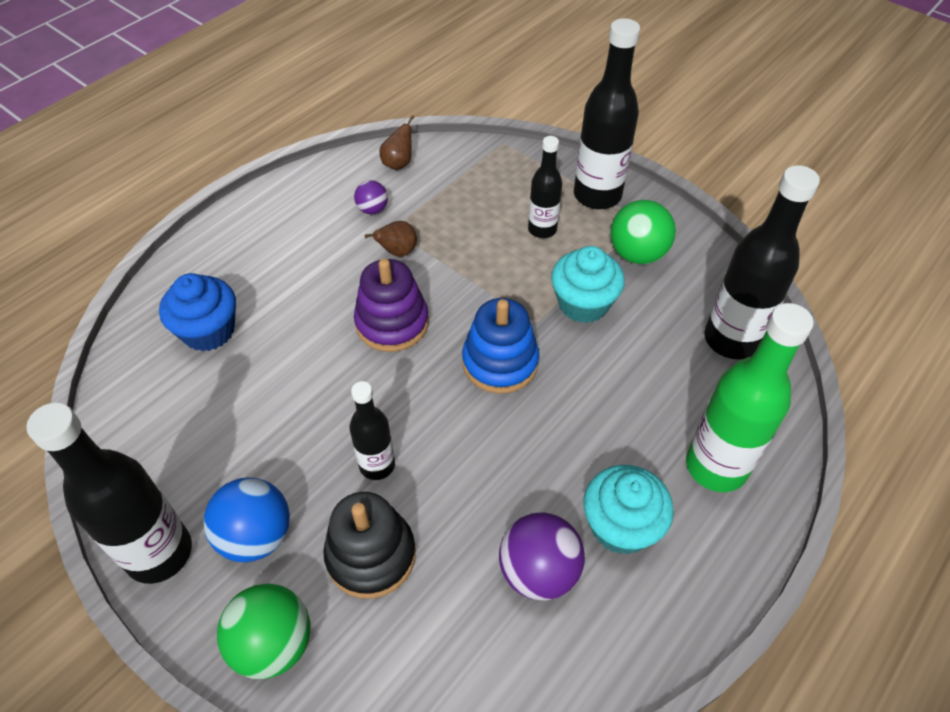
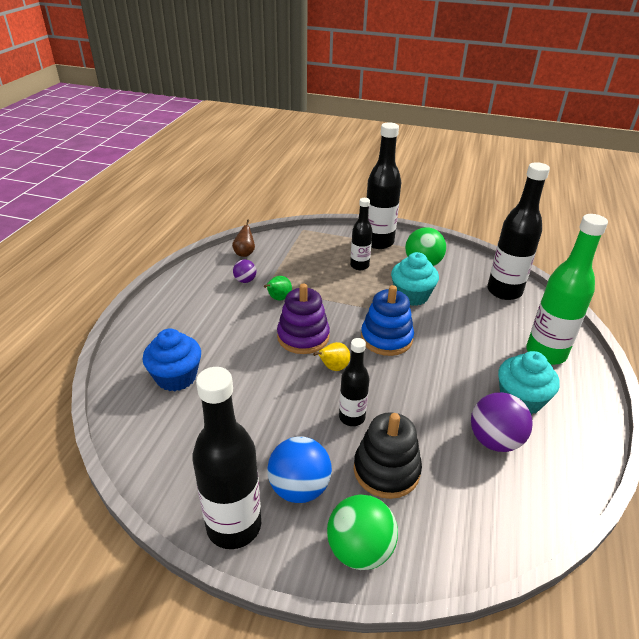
camera: 25 degrees left, 15 degrees down
(397, 252) = (278, 299): brown pear -> green pear
(401, 383) = (333, 368): none -> yellow pear

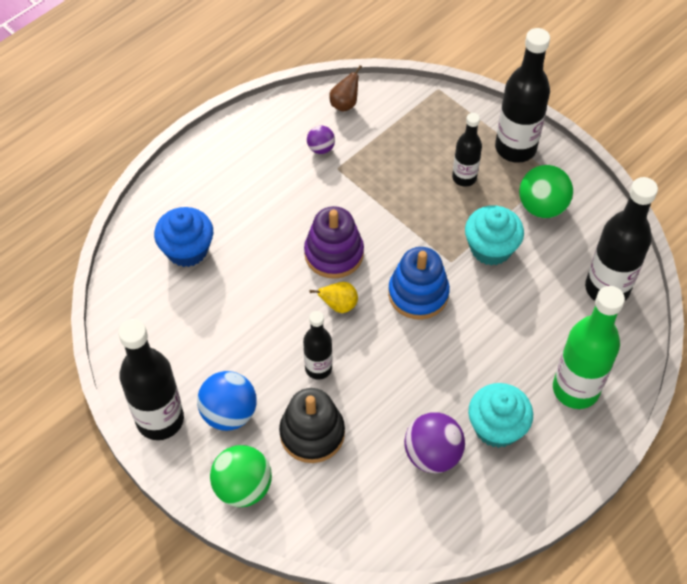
camera: 30 degrees right, 20 degrees up
(278, 299) = (340, 190): green pear -> none

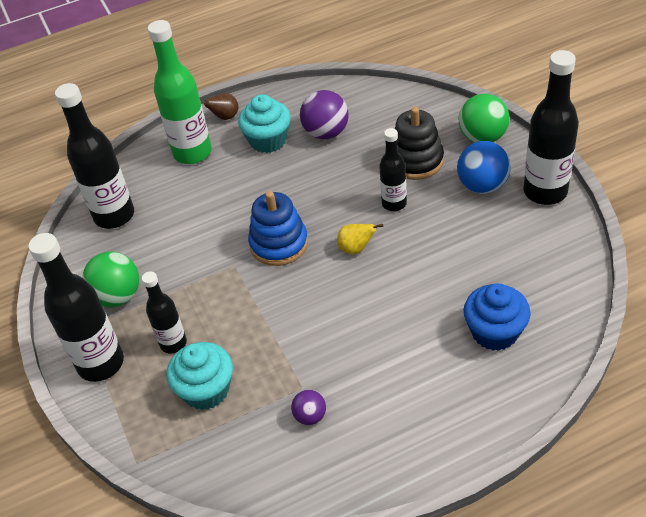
camera: 155 degrees left, 10 degrees down
(334, 254) = (342, 295): purple stacking toy -> none
(345, 104) = (257, 470): brown pear -> brown pear (224, 117)
(491, 248) = (190, 269): turquoise cupcake -> turquoise cupcake (206, 390)

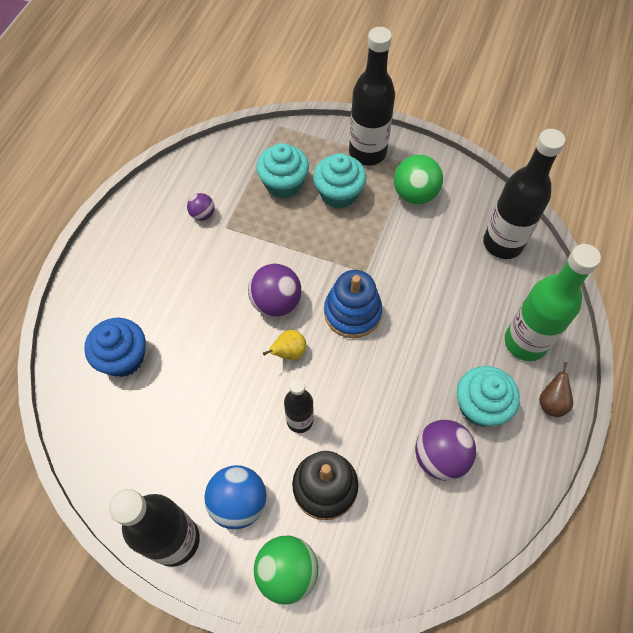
camera: 130 degrees right, 15 degrees up
(173, 343) = (338, 194): black bottle -> turquoise cupcake
(327, 290) = (276, 302): none -> purple ball

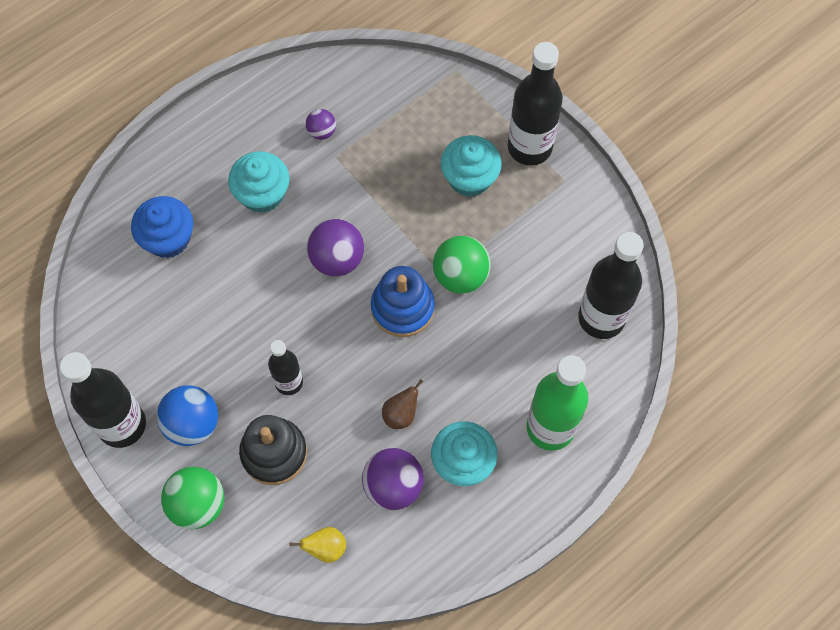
camera: 30 degrees right, 5 degrees up
(284, 184) = (421, 139): turquoise cupcake -> turquoise cupcake (262, 194)
(289, 352) = (318, 314): yellow pear -> yellow pear (325, 548)
(415, 194) = (547, 218): green ball -> green ball (460, 275)
(551, 402) = (533, 496): brown pear -> brown pear (401, 414)

